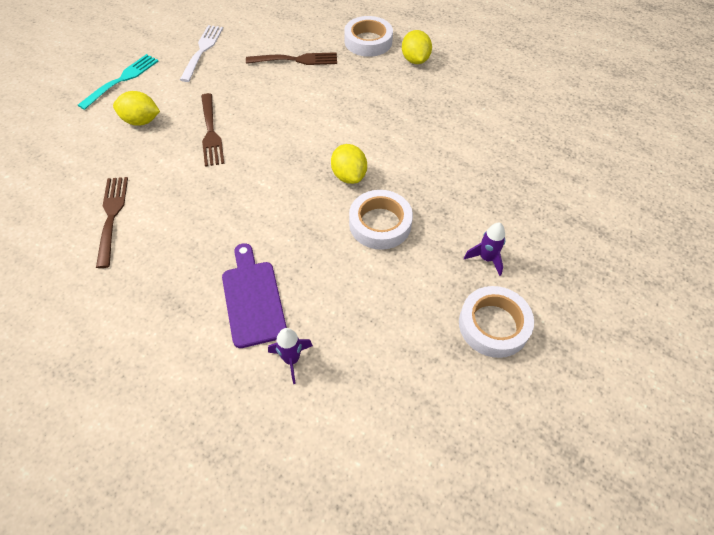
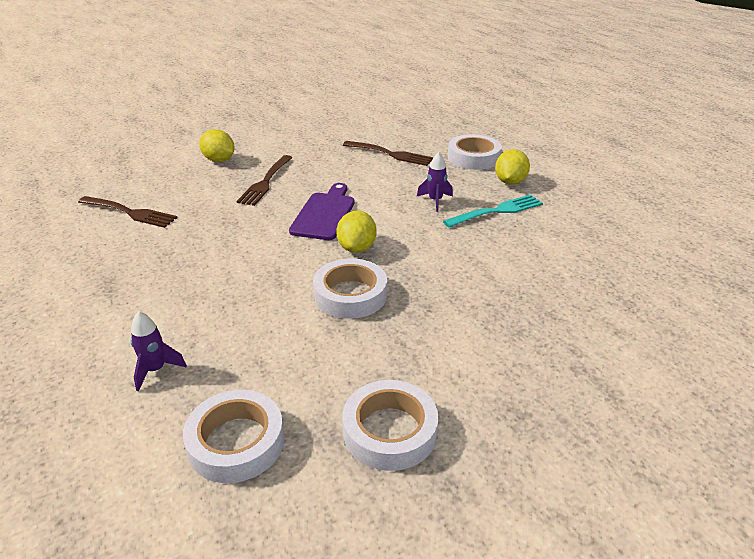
camera: 30 degrees right, 20 degrees down
(112, 216) = (130, 212): brown fork -> brown fork turned 90 degrees clockwise
(122, 80) = (233, 132): turquoise fork -> turquoise fork (497, 211)
(202, 50) = (315, 129): white fork -> none
(253, 299) = (174, 309): purple cutting board -> purple cutting board (324, 214)
(403, 385) = (236, 442): none -> white tape
(486, 259) = (438, 366): purple rocket -> purple rocket (435, 201)

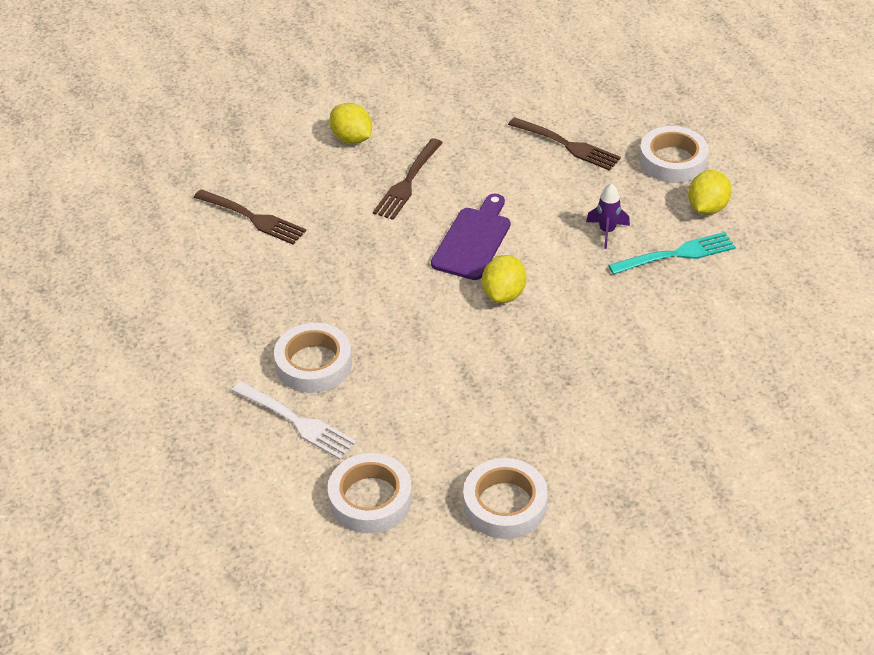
camera: 10 degrees right, 10 degrees up
(155, 370) = (297, 422): purple rocket -> white fork
(350, 295) = (488, 356): white tape -> white tape (314, 364)

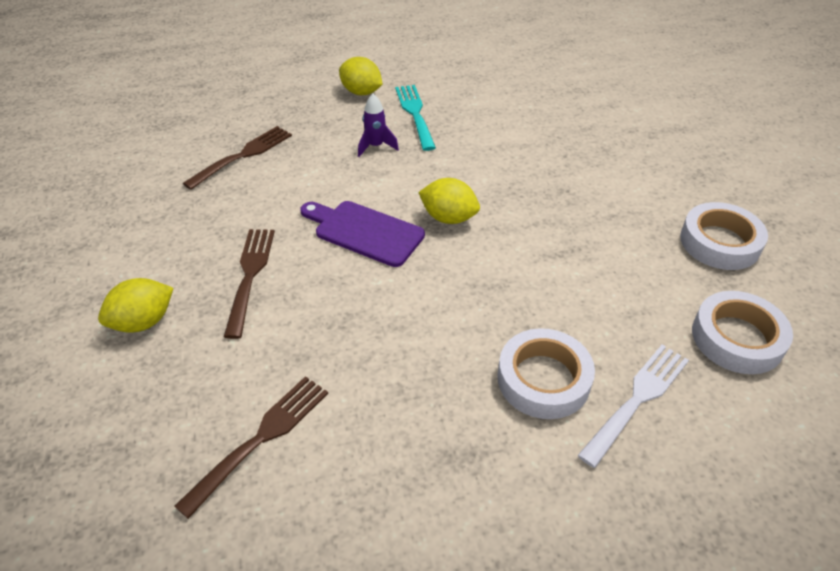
camera: 85 degrees left, 0 degrees up
(407, 182) = (250, 276): brown fork -> brown fork turned 120 degrees counterclockwise
(672, 161) = (293, 101): white tape -> none

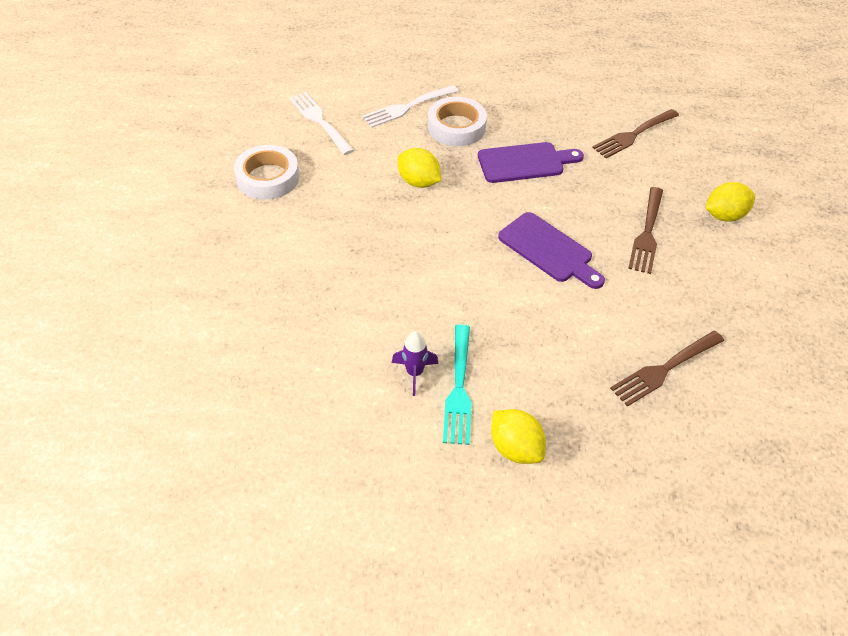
camera: 165 degrees left, 5 degrees up
(375, 146) = (517, 347): purple rocket -> purple rocket (414, 373)
(422, 340) = (525, 162): none -> purple cutting board
(448, 218) = (472, 246): yellow lemon -> yellow lemon (418, 182)
(737, 338) = (320, 121): white tape -> white fork

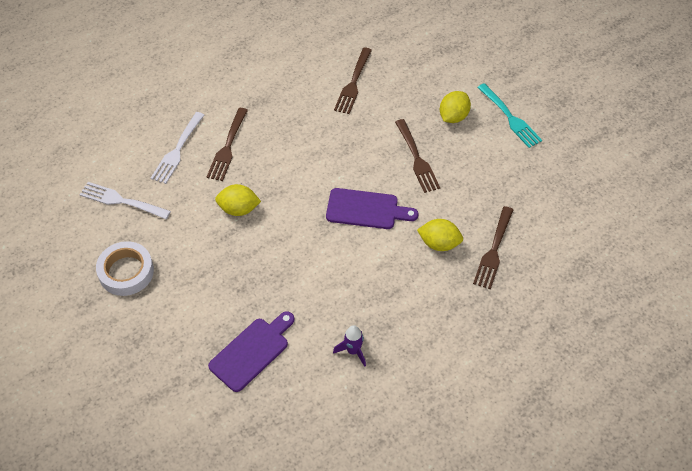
camera: 35 degrees left, 5 degrees up
(456, 127) = (227, 147): white tape -> brown fork
(458, 388) = (387, 343): turquoise fork -> turquoise fork (510, 118)
(515, 448) = (449, 358): yellow lemon -> yellow lemon (439, 243)
(525, 162) = (298, 149): purple cutting board -> purple cutting board (252, 352)

